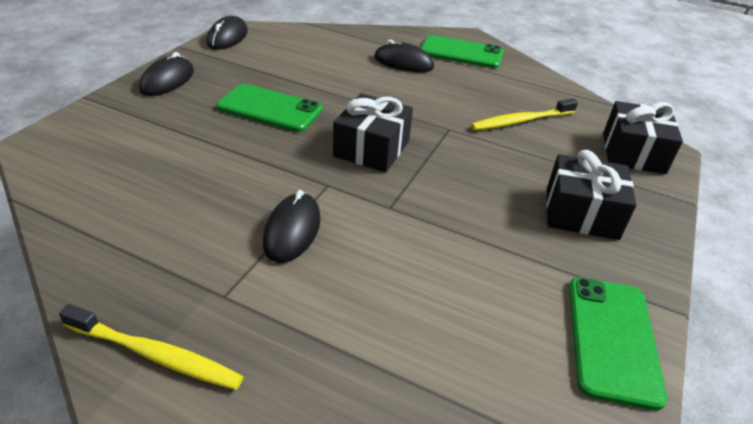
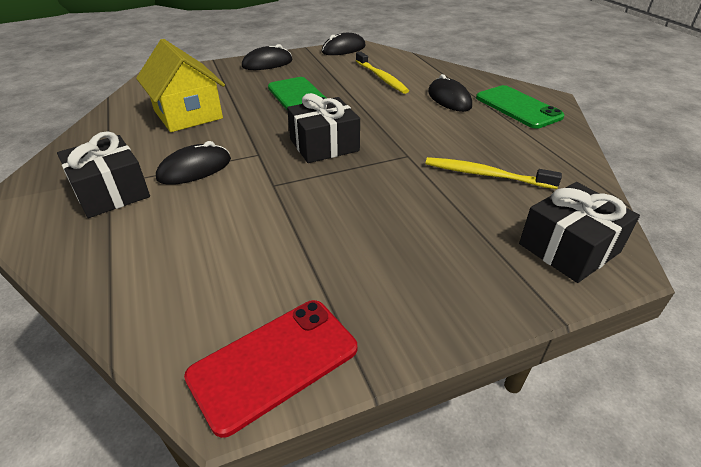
camera: 45 degrees right, 0 degrees up
(156, 355) = (39, 193): yellow toothbrush -> yellow toothbrush (381, 78)
(176, 176) = (188, 114): none -> yellow house
(581, 213) = (417, 264): black gift -> black gift (111, 192)
(612, 339) = (274, 362): green phone -> red phone

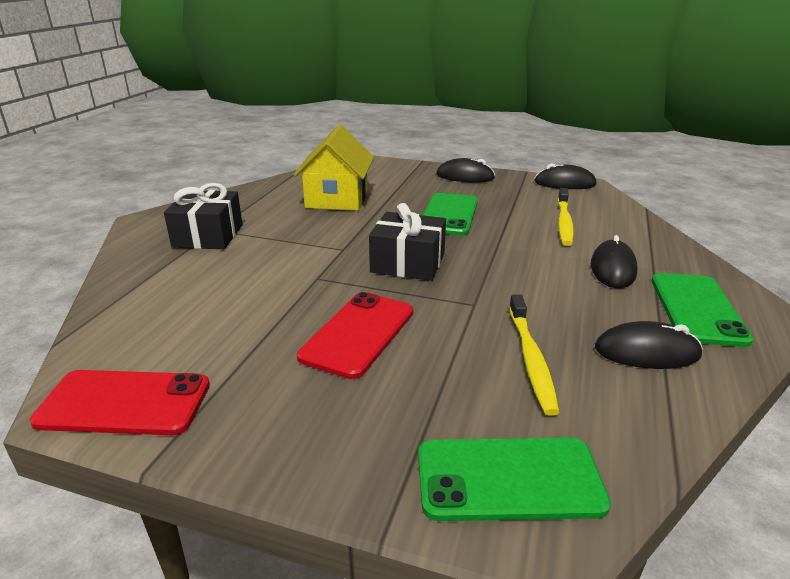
camera: 40 degrees right, 10 degrees down
(194, 169) = (280, 242): black mouse -> black mouse (646, 352)
(368, 211) = (358, 334): none -> red phone
(485, 175) = (531, 359): yellow toothbrush -> yellow toothbrush turned 150 degrees counterclockwise
(569, 248) = (509, 479): black gift -> green phone

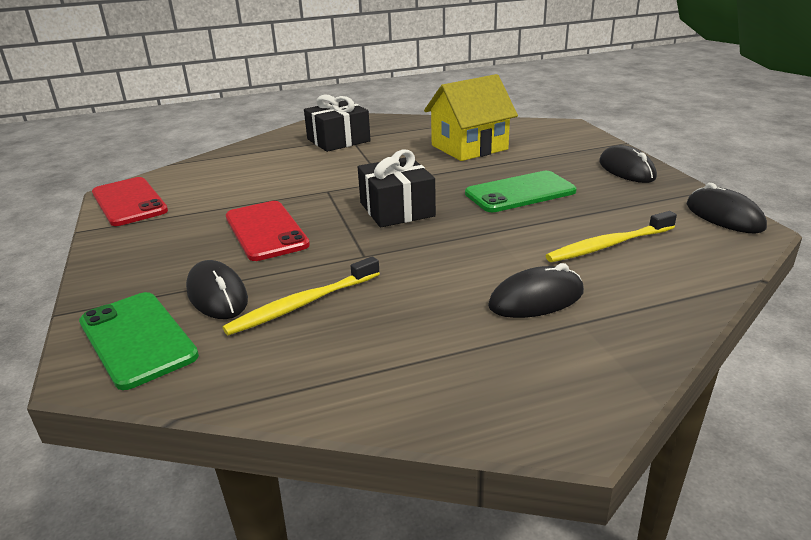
camera: 55 degrees right, 0 degrees up
(358, 334) = (266, 231): red phone -> red phone turned 75 degrees clockwise
(646, 352) = (378, 358): black mouse -> black mouse (217, 295)
(697, 309) = (513, 370): green phone -> none

